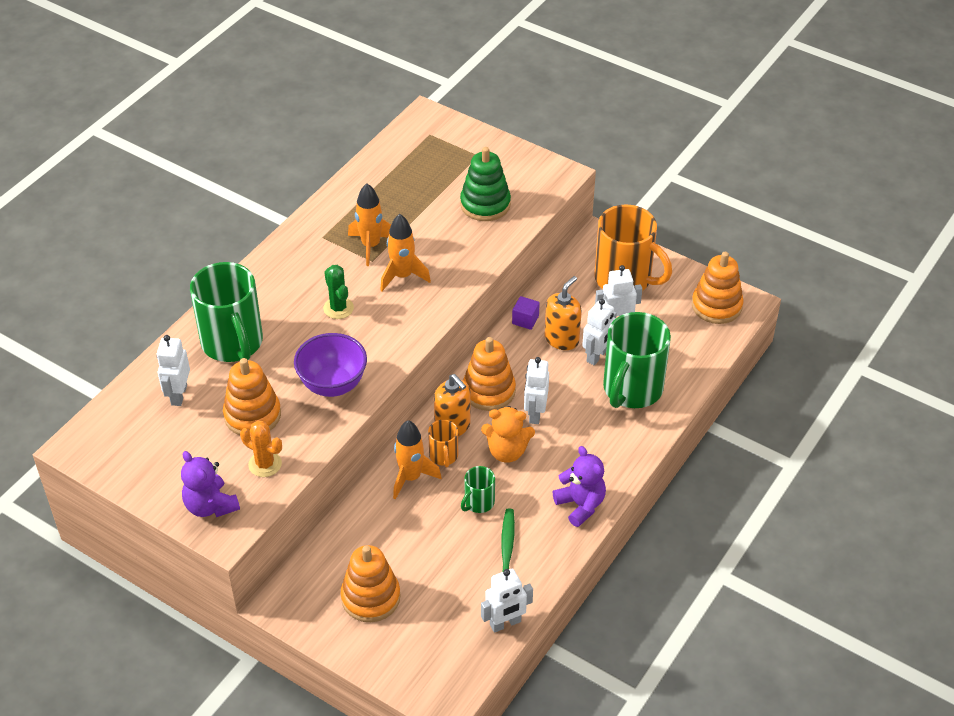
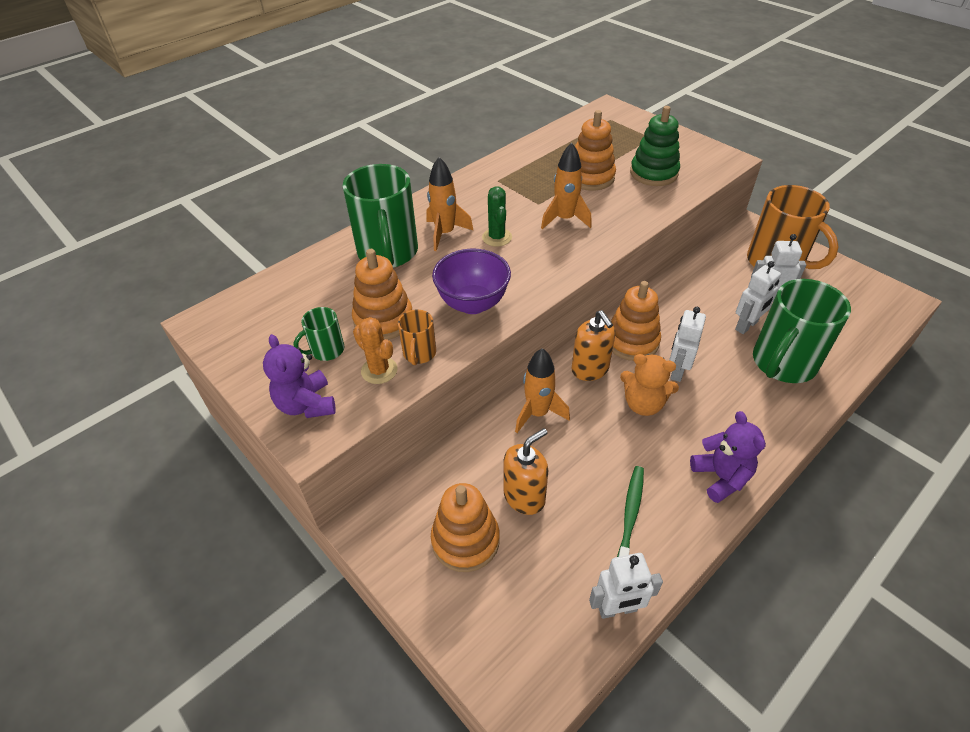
camera: 15 degrees right, 0 degrees up
(178, 395) = (320, 290): white robot -> none
(371, 246) = (540, 192): orange rocket -> orange rocket (445, 233)
(444, 456) = (576, 397): orange mug -> orange mug (419, 354)
(478, 503) = (605, 453): green mug -> green mug (326, 350)
(525, 320) = (675, 284): purple cube -> none
(562, 339) = (710, 305): orange soap dispenser -> orange soap dispenser (524, 497)
(716, 306) = (872, 298): orange stacking toy -> orange stacking toy (590, 177)

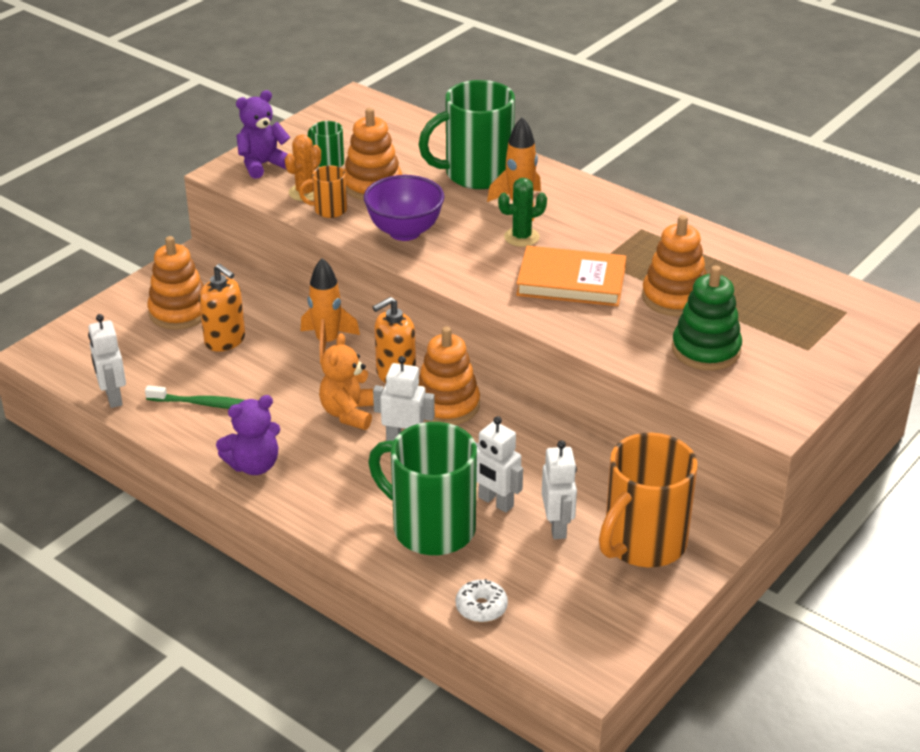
camera: 80 degrees right, 10 degrees down
(564, 219) = (571, 281): orange rocket -> orange book
(861, 344) = (481, 607): none -> white donut

